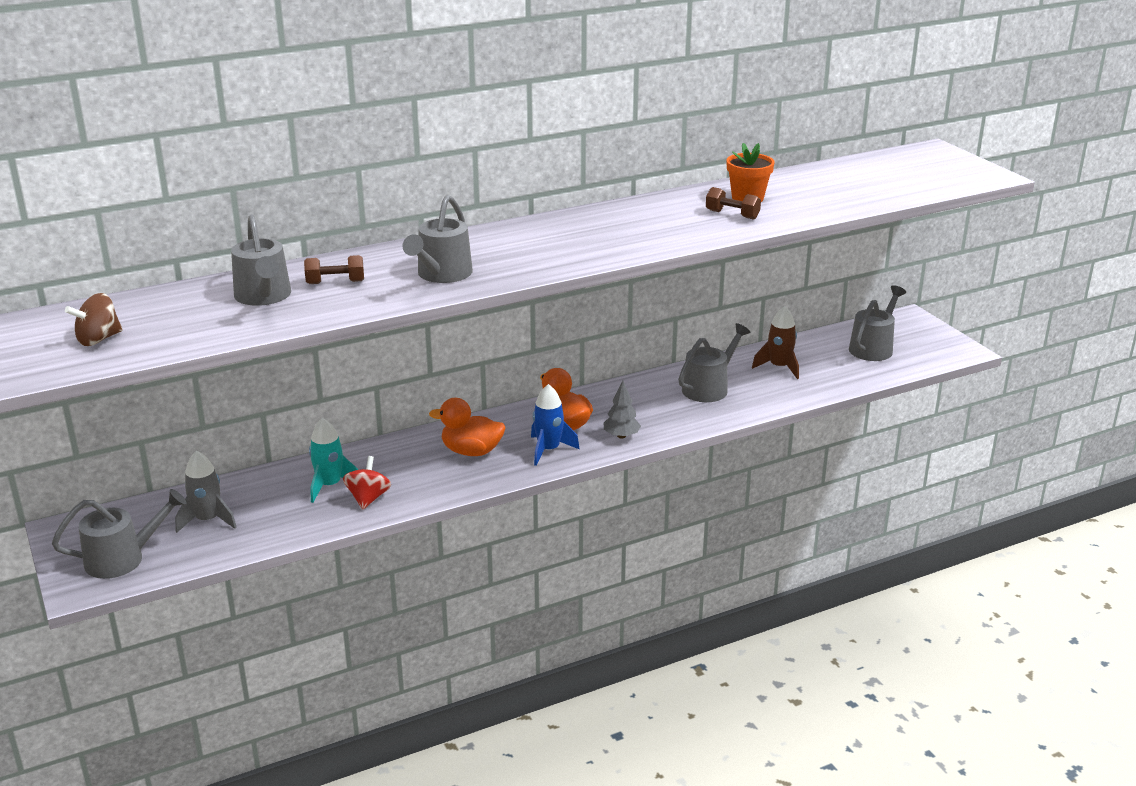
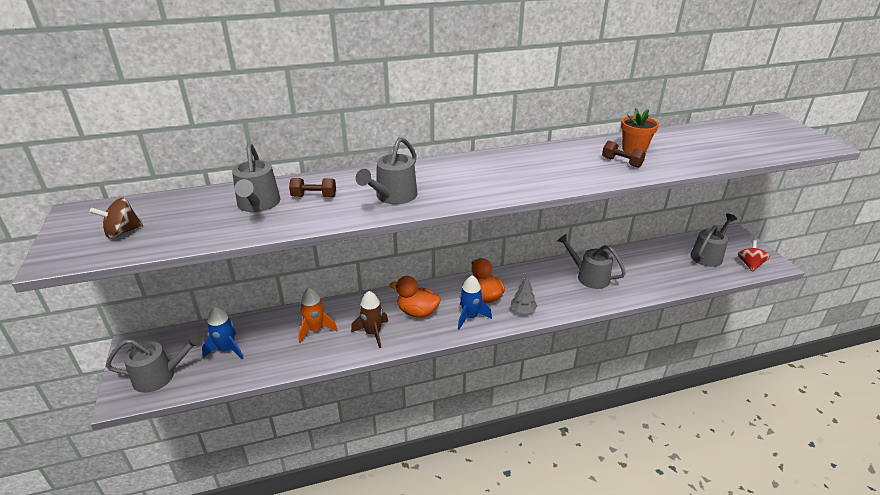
camera: 10 degrees right, 5 degrees up
(208, 520) = (227, 349): grey rocket -> blue rocket
(329, 485) = (315, 330): turquoise rocket -> orange rocket
(368, 498) = (338, 344): red spinning top -> red spinning top (750, 265)
(709, 388) = (589, 277): grey watering can -> grey watering can turned 105 degrees counterclockwise
(779, 367) = (640, 265): brown rocket -> brown rocket (373, 333)

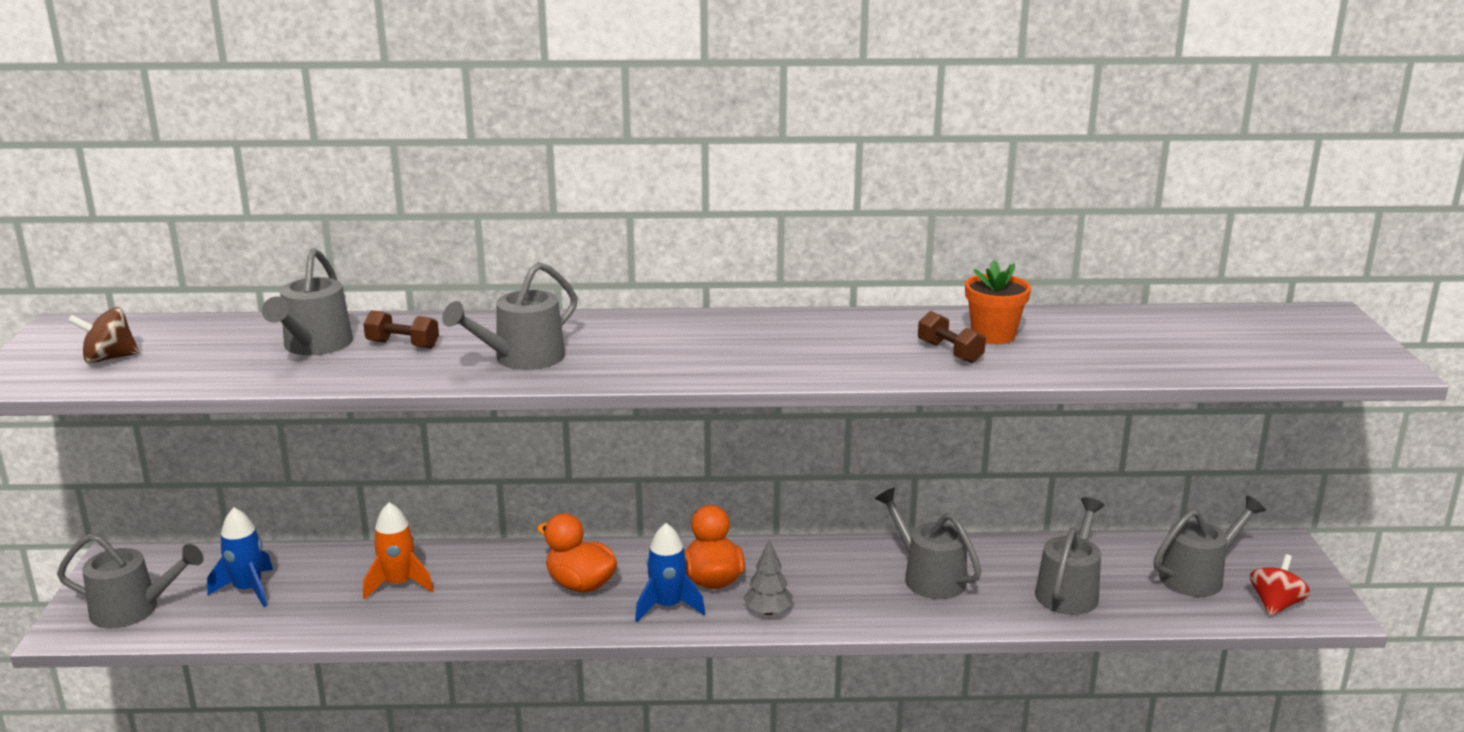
camera: 15 degrees right, 10 degrees down
(373, 333) = (488, 604): brown rocket -> none
(657, 273) = (1069, 591): none -> grey watering can

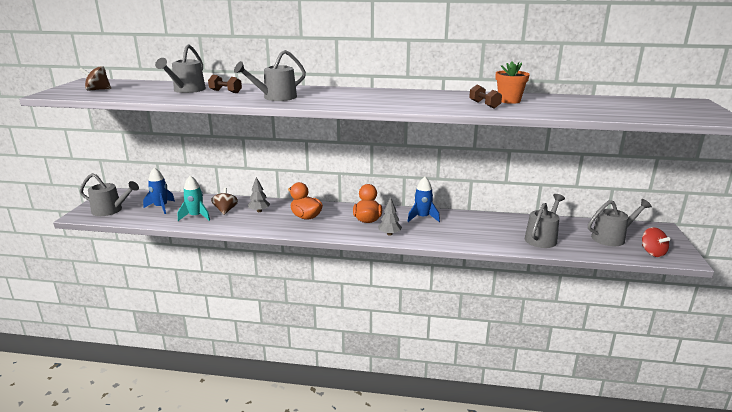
camera: 10 degrees right, 0 degrees up
(338, 607) = (196, 216): none -> turquoise rocket
(398, 584) = (225, 210): orange rocket -> brown spinning top
(474, 579) = (259, 211): none -> grey tree
(667, 606) = (342, 228): blue rocket -> blue rocket (422, 217)
(928, 577) = (472, 227): grey watering can -> none
(1275, 604) = (652, 252): red spinning top -> red spinning top turned 120 degrees clockwise

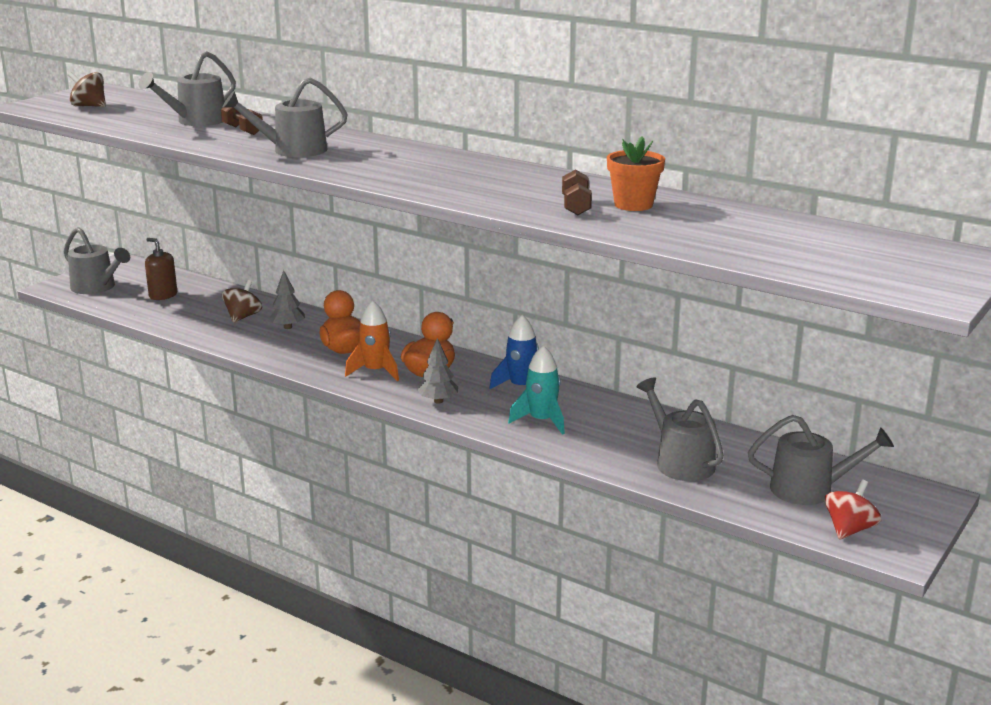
camera: 25 degrees right, 0 degrees up
(161, 207) = (163, 295): blue rocket -> brown soap dispenser
(196, 216) = (195, 318): turquoise rocket -> turquoise rocket (541, 421)
(337, 225) = (375, 371): none -> orange rocket
(542, 238) = (680, 462): grey watering can -> grey watering can turned 90 degrees counterclockwise
(652, 252) = (849, 529): red spinning top -> red spinning top turned 150 degrees counterclockwise

